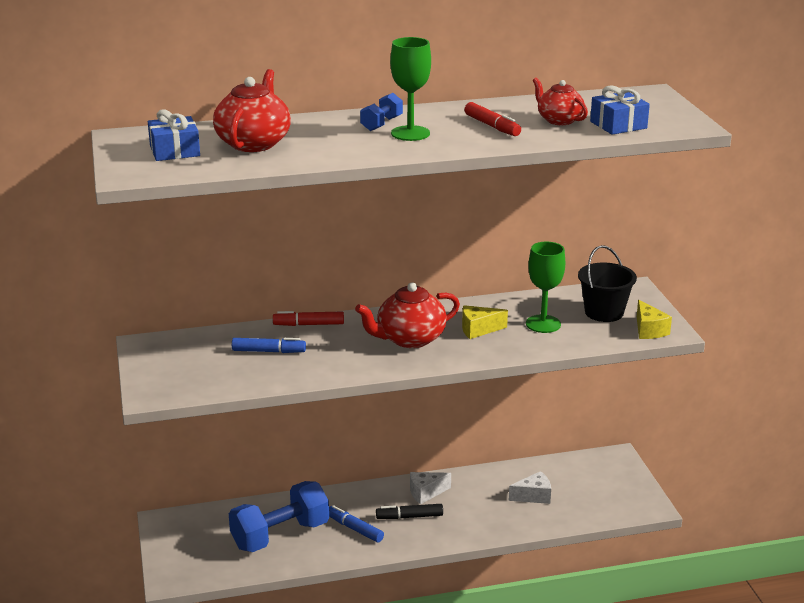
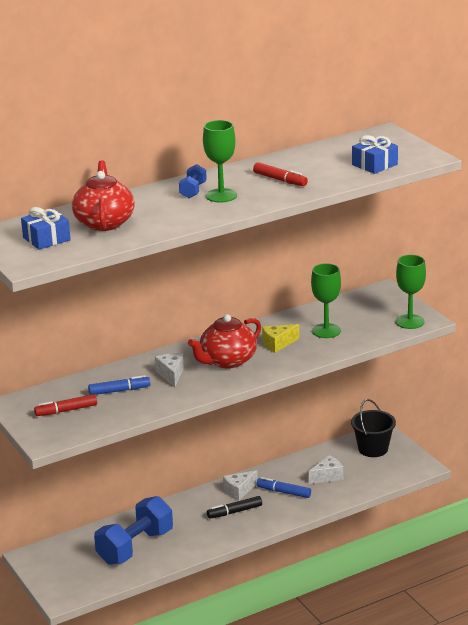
camera: 15 degrees left, 0 degrees up
(309, 324) = (139, 364): red marker -> red marker (66, 410)
(337, 343) = (171, 375): none -> white cheese
(355, 529) = (194, 530): blue marker -> blue marker (284, 492)
(559, 120) = (328, 167): red teapot -> none
(604, 312) = (369, 313): black bucket -> black bucket (373, 449)
(649, 330) = (410, 322): yellow cheese -> green goblet

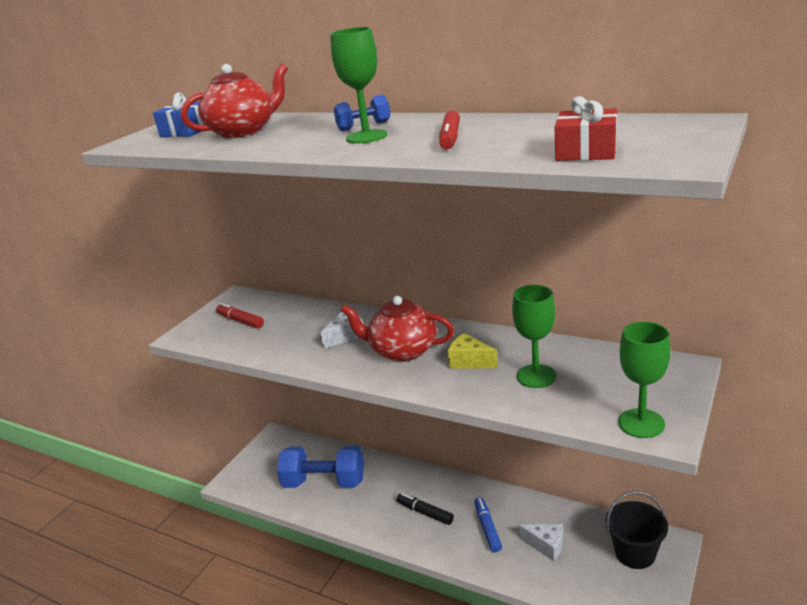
camera: 60 degrees right, 0 degrees up
(119, 391) = (294, 327): blue marker -> none
(239, 491) = (460, 497): white cheese -> none
(374, 164) = (586, 151): blue gift -> red gift

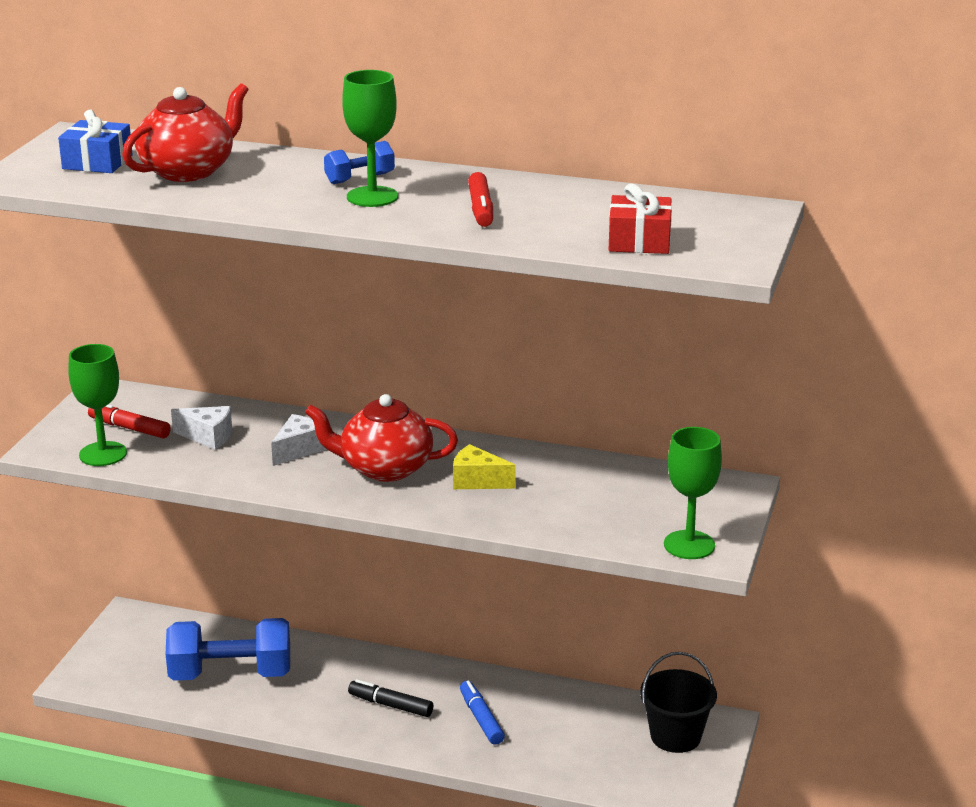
camera: 15 degrees left, 0 degrees up
(536, 376) = (564, 497): green goblet -> green goblet (103, 454)
(546, 545) = (562, 734): white cheese -> white cheese (208, 437)

